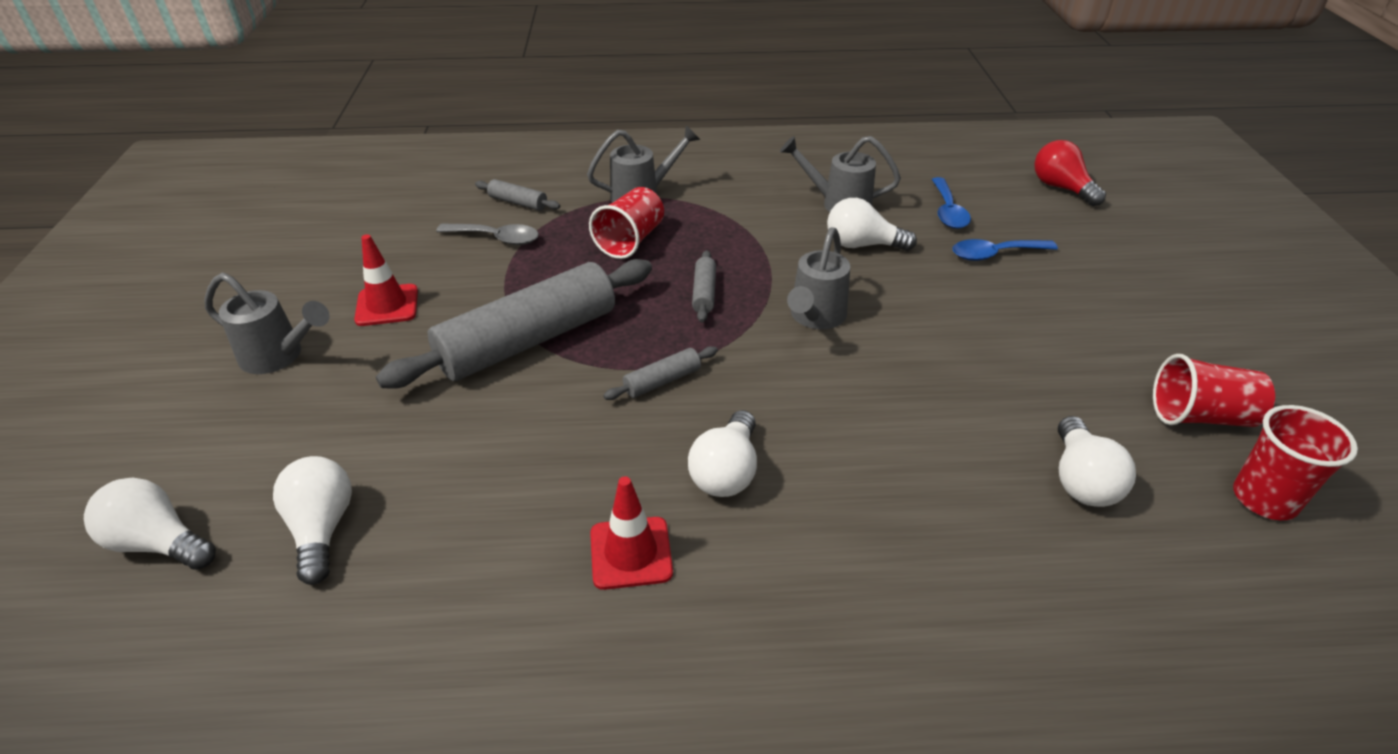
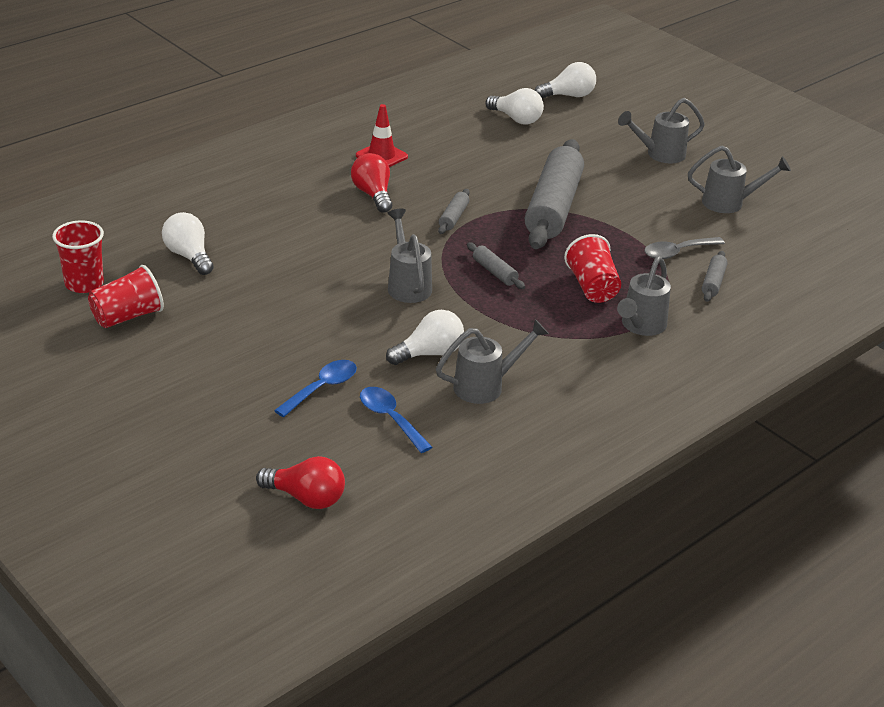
camera: 140 degrees right, 5 degrees down
(346, 262) = (730, 203): none -> grey watering can
(387, 305) = (659, 193): red traffic cone -> none
(518, 203) = (713, 282): grey rolling pin -> grey rolling pin turned 60 degrees counterclockwise
(726, 472) = (373, 195): white light bulb -> red light bulb

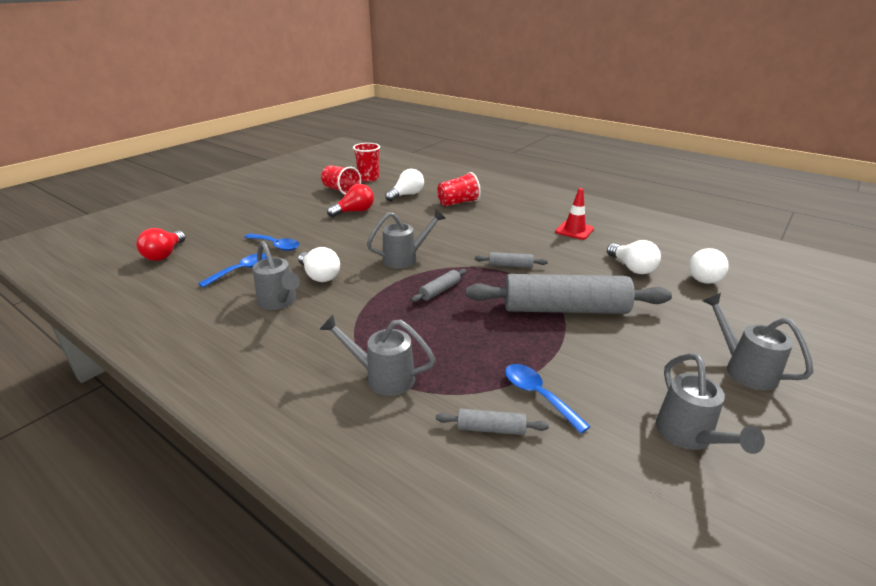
camera: 80 degrees right, 5 degrees down
(373, 195) = (517, 234): red light bulb -> red light bulb (354, 211)
(568, 96) = (790, 299): white light bulb -> white light bulb (632, 268)
(592, 287) = (440, 342): red cup -> red cup (458, 203)
(677, 252) = (538, 395): grey spoon -> blue spoon

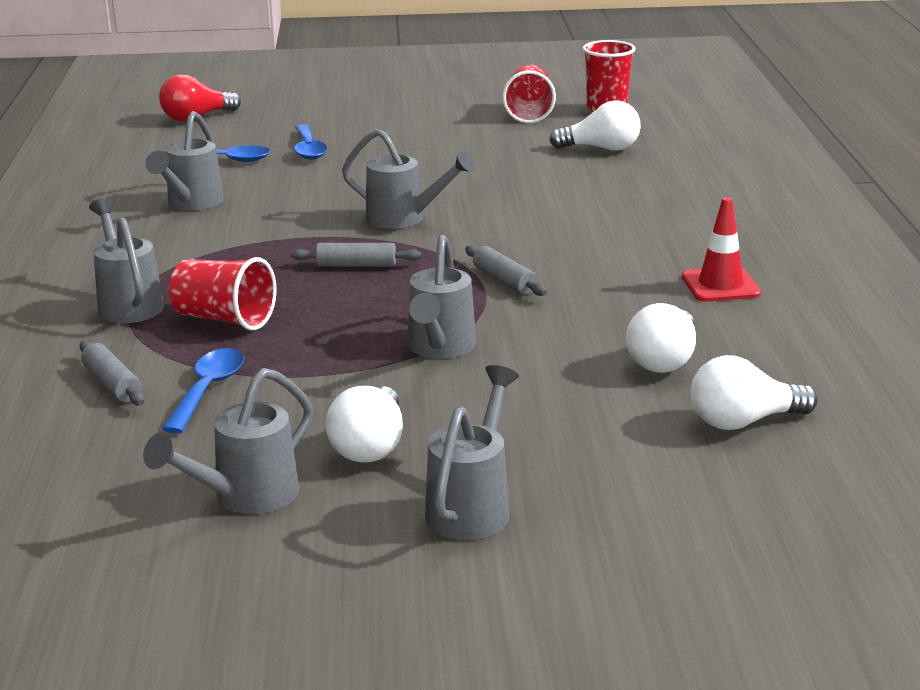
camera: 50 degrees right, 5 degrees down
(319, 276) = (279, 197): white light bulb -> white light bulb (370, 446)
(354, 211) = (480, 145): red light bulb -> none
(458, 203) = (648, 184): red cup -> red cup (224, 319)
(564, 309) = (439, 349): grey rolling pin -> grey watering can

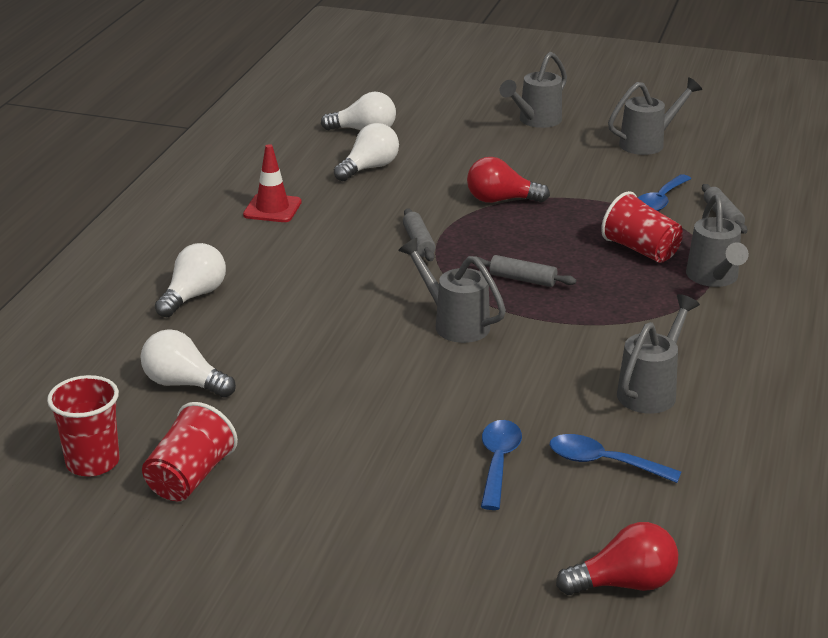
camera: 160 degrees left, 5 degrees up
(370, 446) = (573, 154): white light bulb -> white light bulb (193, 296)
(439, 349) = (501, 200): grey watering can -> red light bulb

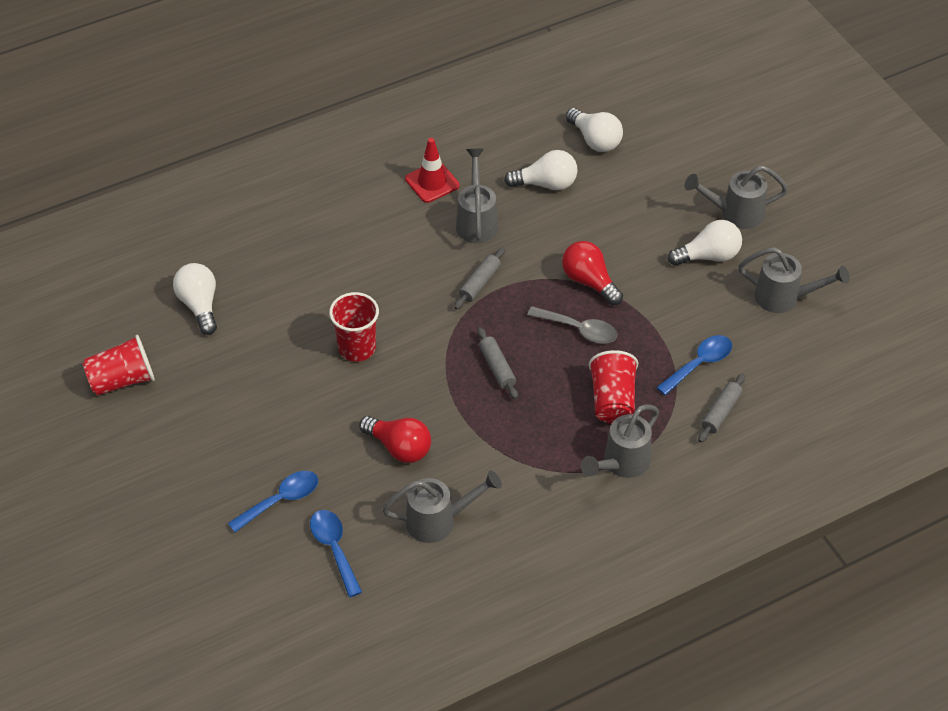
camera: 45 degrees right, 20 degrees up
(92, 462) = (91, 330): red cup -> red cup (357, 348)
(193, 296) = (289, 233): white light bulb -> white light bulb (708, 256)
(454, 323) = (403, 373): grey watering can -> grey watering can (476, 220)
(543, 228) = (578, 329): none -> grey spoon
(624, 584) = (229, 633): red light bulb -> red light bulb (399, 447)
(660, 201) = (699, 364): blue spoon -> blue spoon turned 150 degrees clockwise

